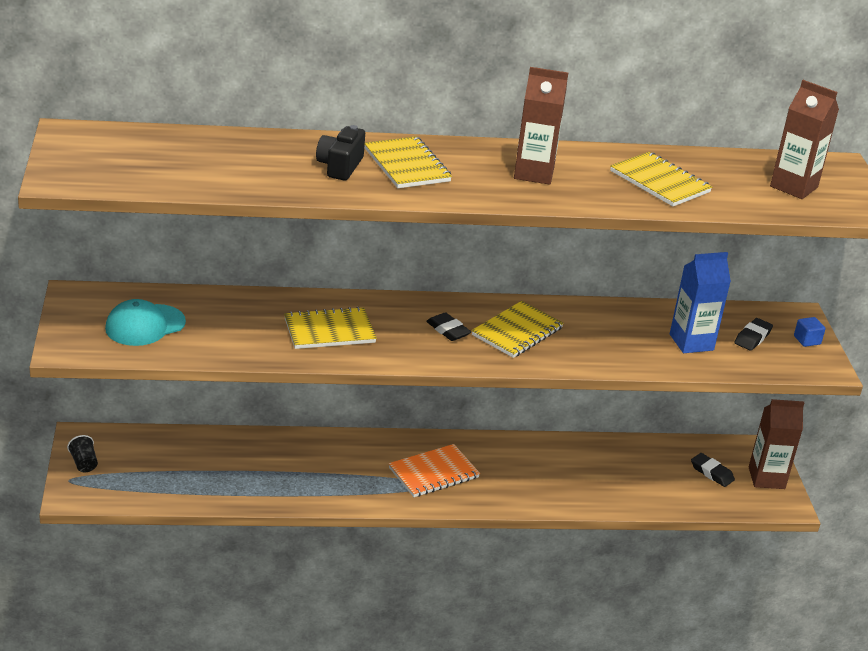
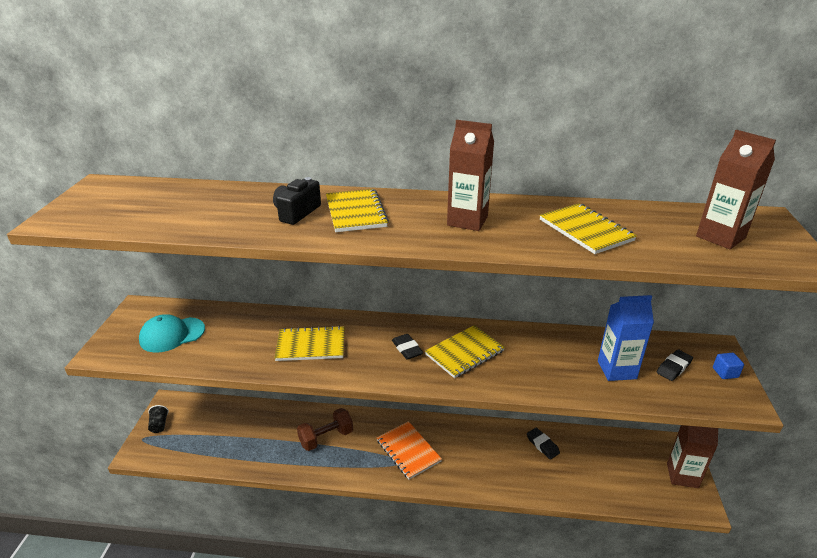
camera: 15 degrees right, 0 degrees up
(322, 465) = (326, 438): none -> brown dumbbell
(433, 473) = (408, 451): orange notebook -> orange notebook turned 75 degrees clockwise
(711, 473) = (635, 467): black eraser -> black eraser (542, 445)

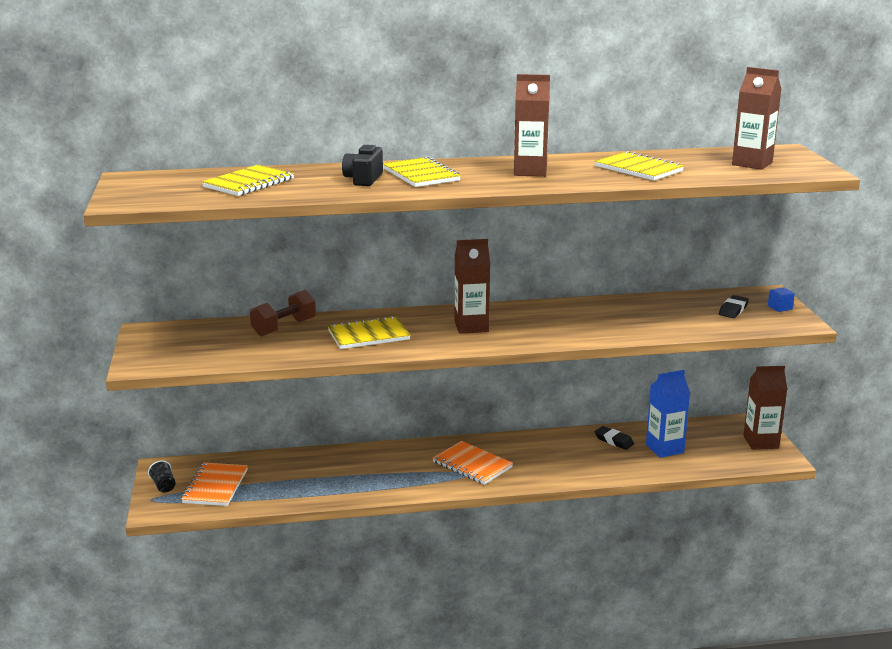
camera: 15 degrees left, 10 degrees down
(172, 335) = (207, 345): turquoise cap -> none
(196, 434) = (215, 486): none -> orange notebook
(326, 438) = (374, 468): brown dumbbell -> brown dumbbell (284, 328)
(407, 349) = (471, 327): black eraser -> brown carton
(464, 353) = (531, 323): yellow notebook -> yellow notebook (249, 183)
(616, 370) = (682, 317): blue carton -> blue carton (664, 449)

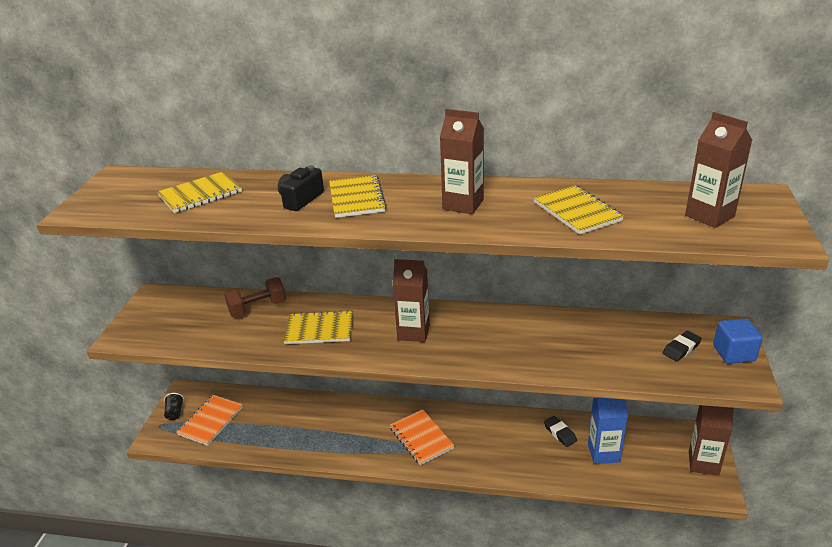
camera: 20 degrees right, 10 degrees up
(780, 308) = (734, 353): blue cube -> blue cube, size x1.69

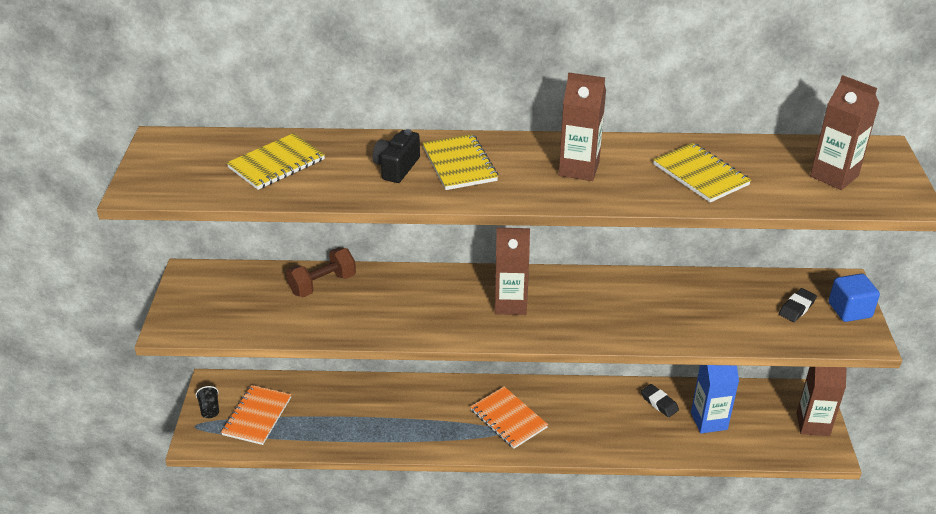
camera: 10 degrees left, 5 degrees up
(319, 329) = (403, 306): yellow notebook -> none

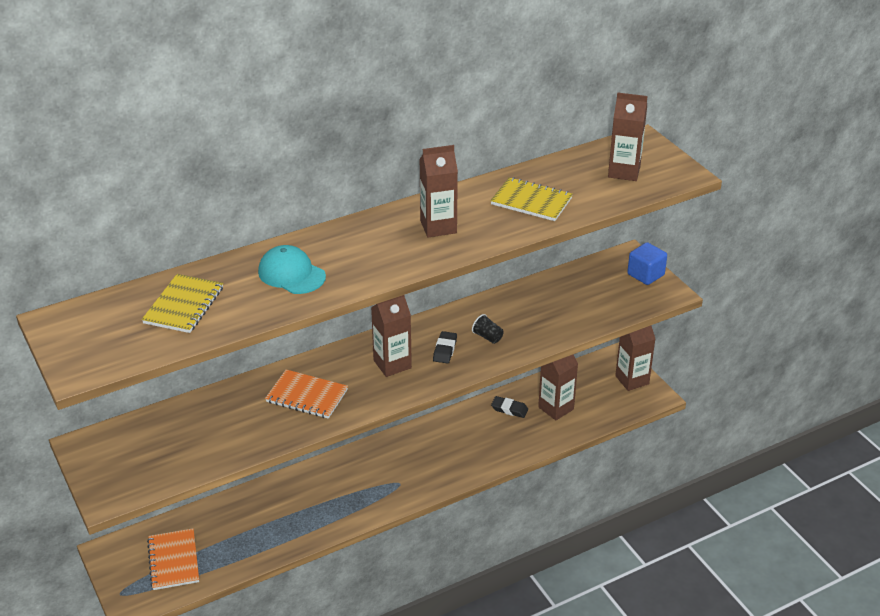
camera: 30 degrees left, 0 degrees up
(210, 409) = (123, 573): black cup -> black cup (487, 337)
(322, 284) = (218, 408): brown dumbbell -> none
(396, 167) = (291, 274): black camera -> turquoise cap
(459, 164) = (341, 254): yellow notebook -> none
(508, 419) = (398, 471): orange notebook -> orange notebook (307, 396)
(709, 421) = (556, 408): blue carton -> brown carton
(796, 308) = (608, 286): black eraser -> black eraser (445, 350)

